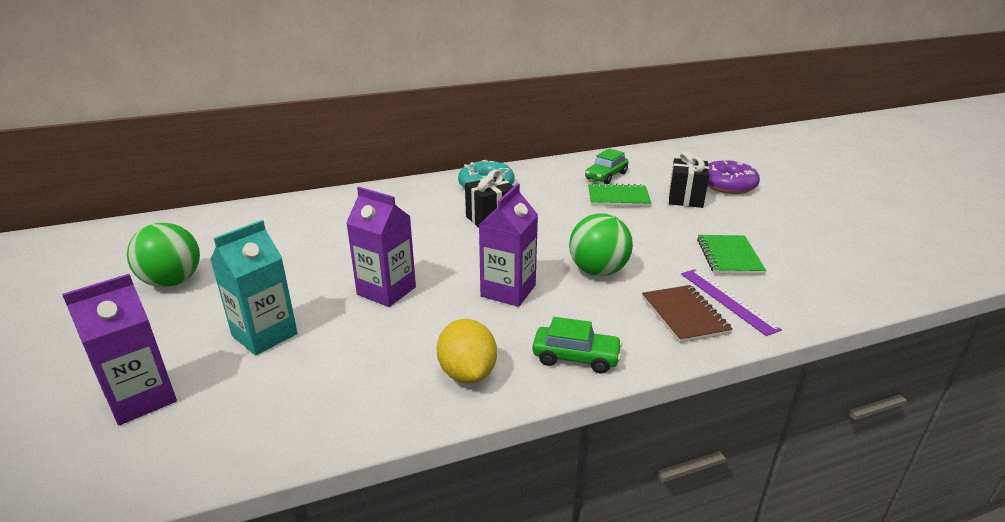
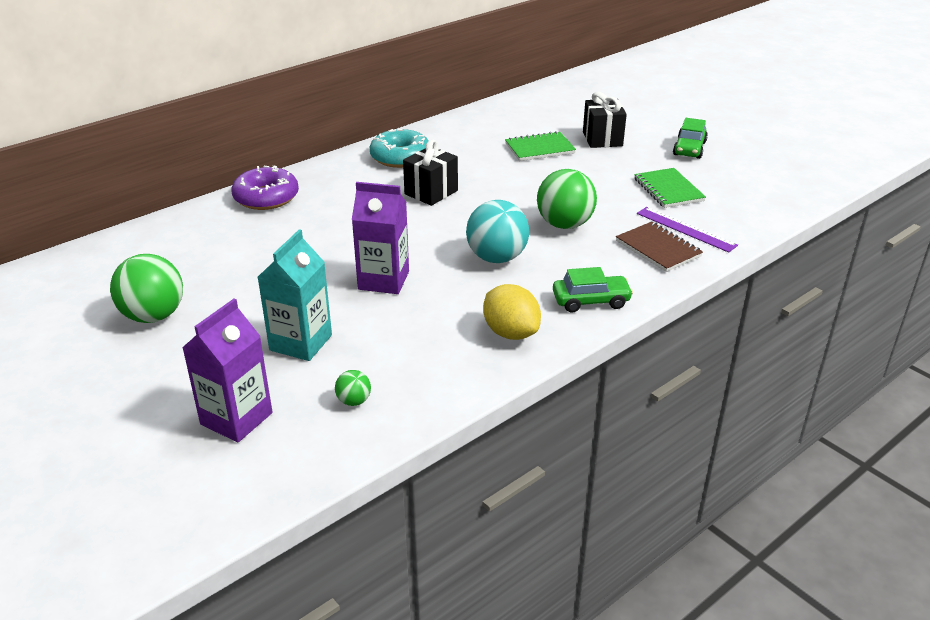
camera: 20 degrees left, 5 degrees up
(258, 410) = (354, 401): none -> green ball
(508, 291) = (497, 258): purple carton -> turquoise ball
(606, 176) = (514, 127): green car -> green car (689, 149)
(728, 185) = (633, 119): purple donut -> purple donut (266, 197)

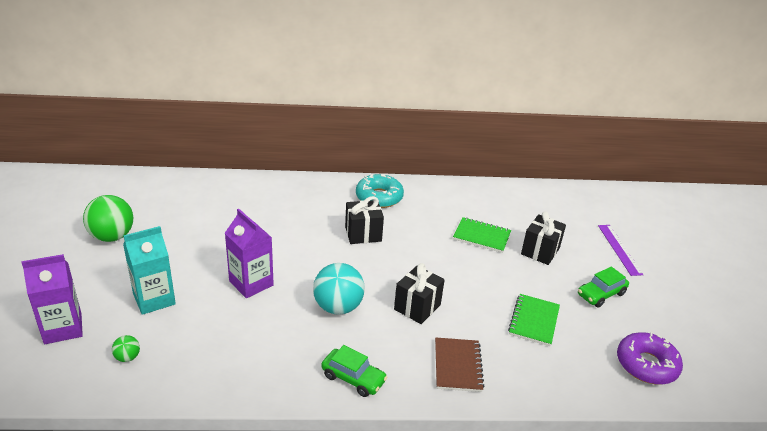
camera: 35 degrees right, 0 degrees up
(266, 197) = (265, 188): purple donut -> purple donut (646, 365)
(511, 333) = (271, 369): yellow lemon -> none
(564, 224) = (417, 307): green ball -> black gift
(686, 229) = (502, 362): purple ruler -> purple ruler (619, 249)

